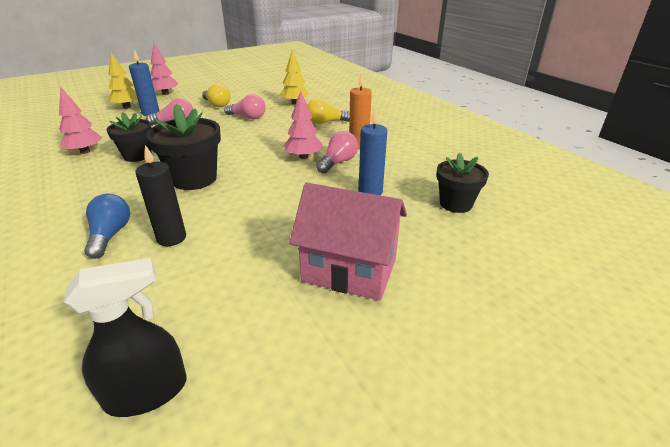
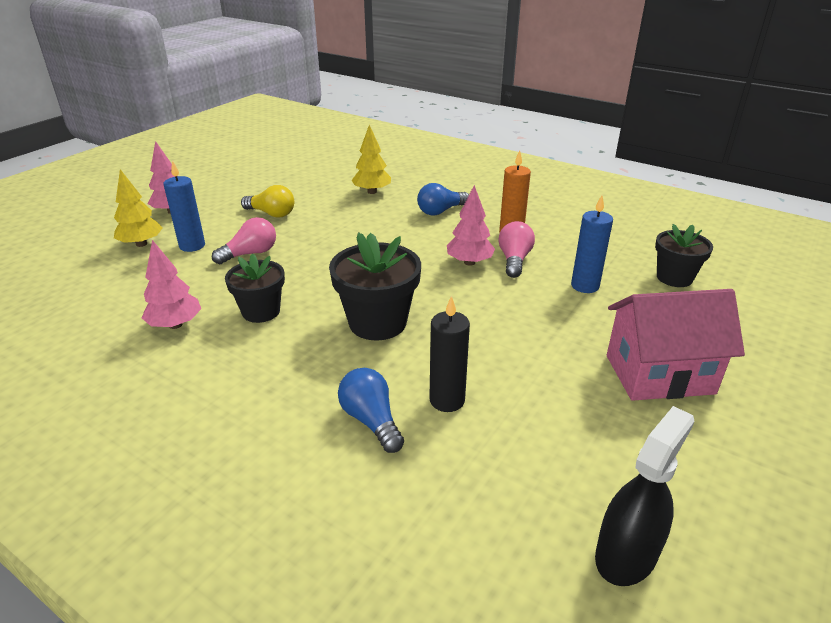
camera: 25 degrees left, 0 degrees up
(248, 117) = (337, 224): pink light bulb -> none
(326, 122) = (441, 211): yellow light bulb -> blue light bulb

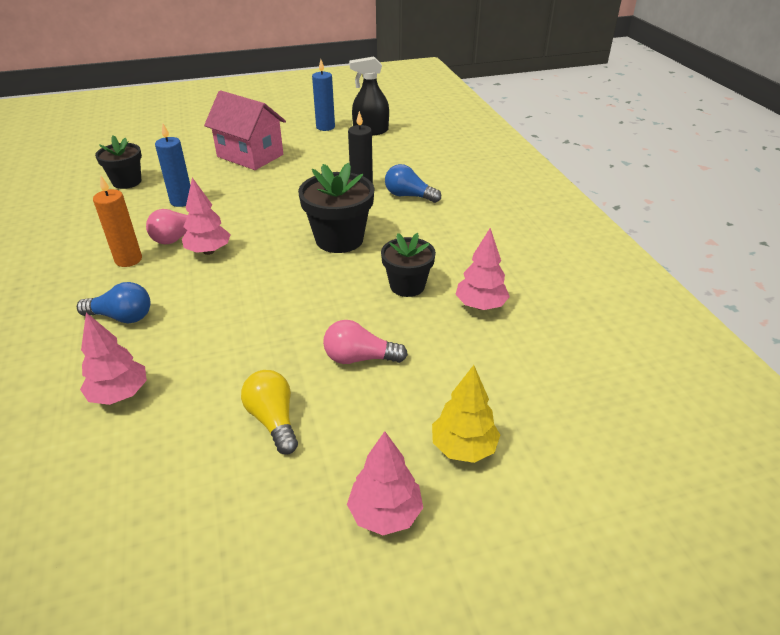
camera: 140 degrees left, 5 degrees up
(192, 246) = (407, 407): blue candle -> blue candle (325, 127)
(371, 420) = (409, 196): blue light bulb -> blue light bulb turned 105 degrees clockwise
(372, 192) = (120, 394): yellow tree -> pink tree

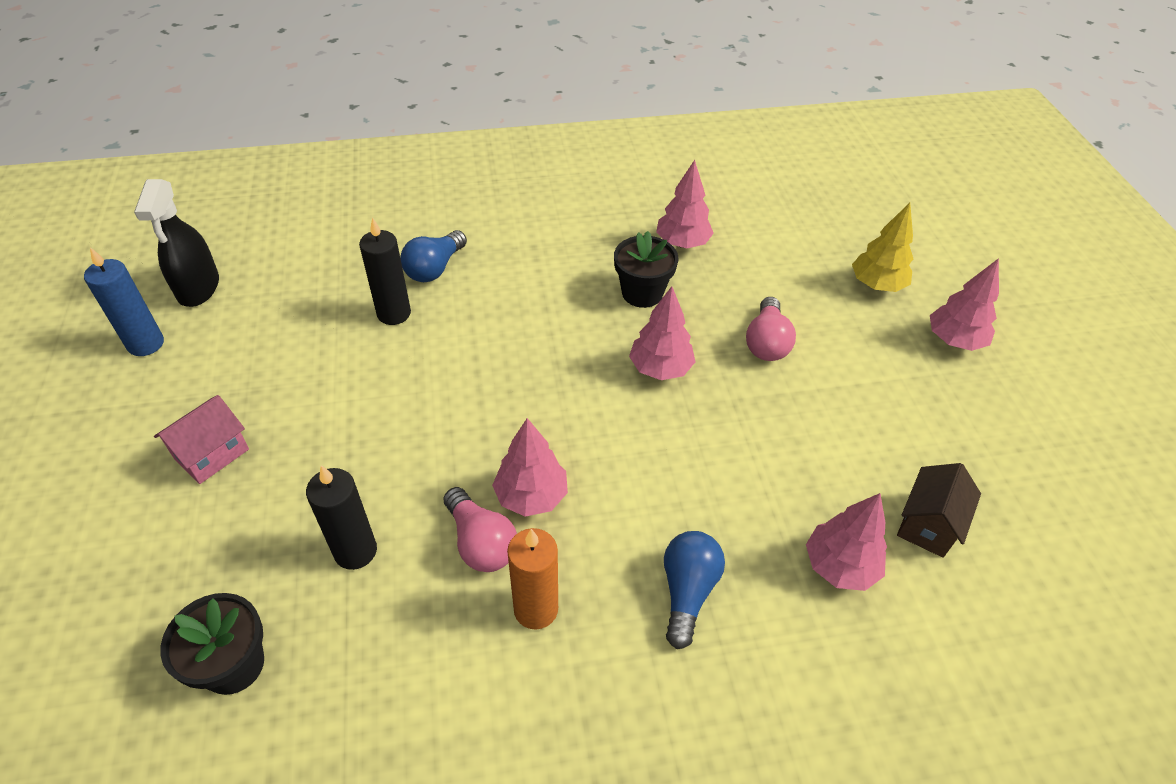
camera: 85 degrees left, 10 degrees up
(145, 456) = (928, 524): none -> brown house
(182, 201) = (355, 551): blue candle -> black candle
(250, 156) = (212, 454): pink house -> pink house, size x0.57
(273, 420) = (862, 415): yellow light bulb -> none
(322, 298) = (660, 368): none -> pink tree
(339, 239) = (530, 346): black flower pot -> none

